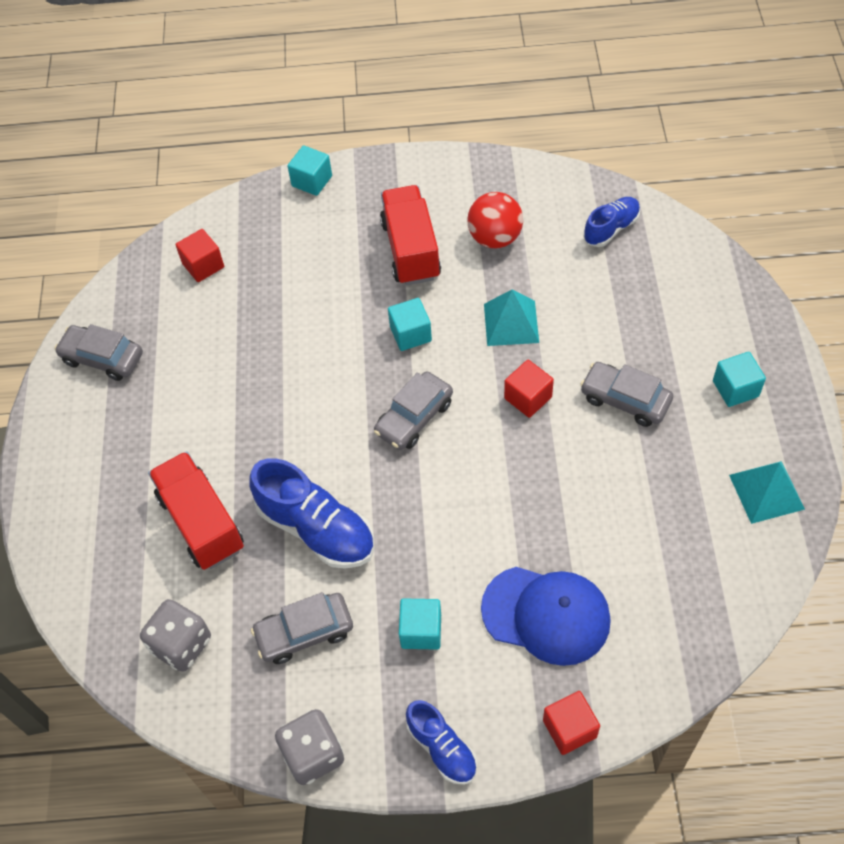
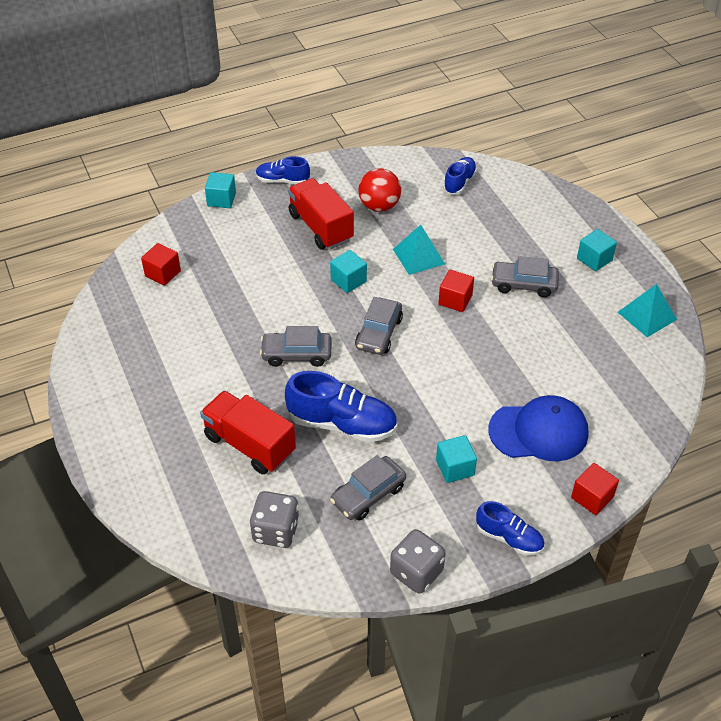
camera: 25 degrees left, 10 degrees down
(102, 358) = (110, 355): grey car -> grey car (296, 354)
(394, 172) = (282, 181): none -> blue shoe

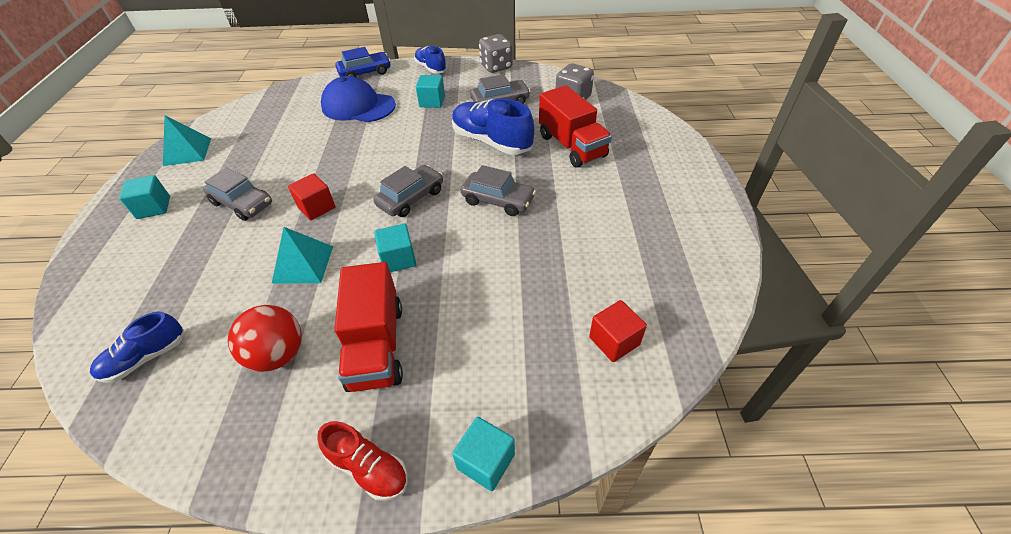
camera: 155 degrees left, 0 degrees up
(282, 181) = (368, 468): blue shoe -> red shoe
(592, 497) = (365, 73): red cube -> blue car

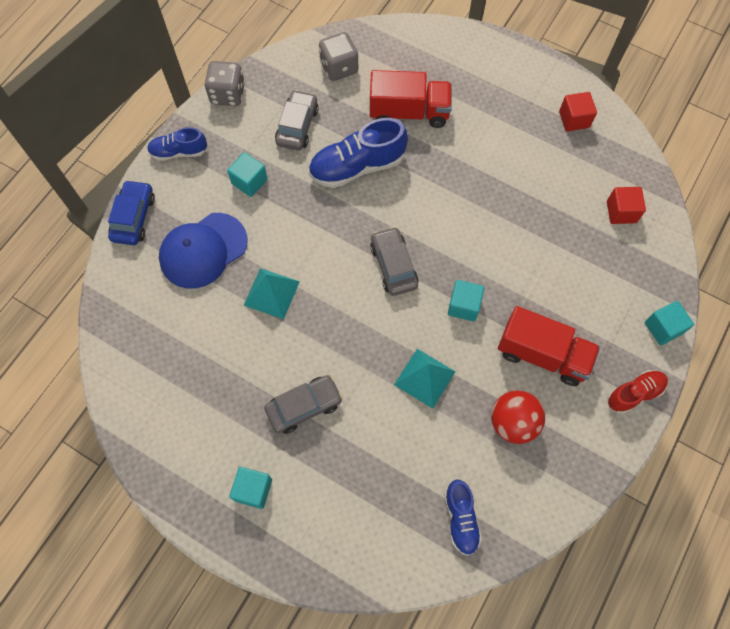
camera: 60 degrees left, 20 degrees up
(187, 151) = (166, 441): turquoise pyramid -> turquoise pyramid (271, 293)
(316, 207) = (354, 345): red cube -> red cube (574, 119)
(498, 200) = (441, 204): grey car -> none

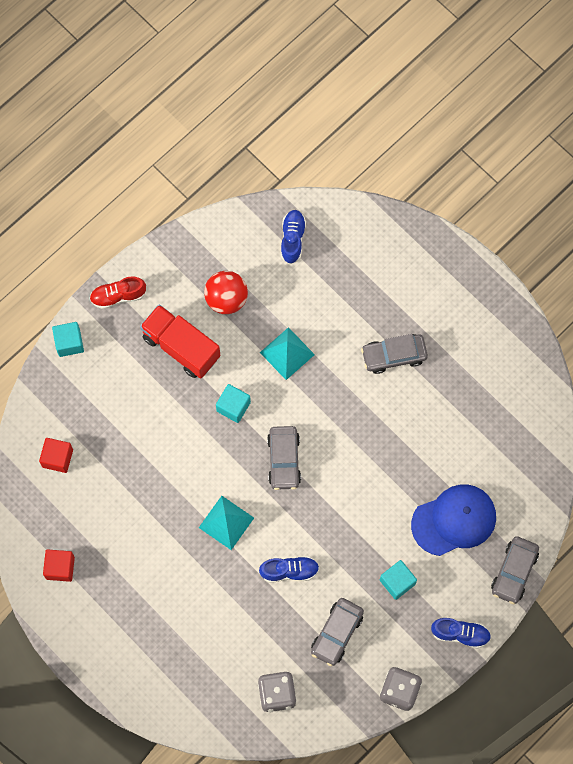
camera: 165 degrees left, 5 degrees up
(133, 217) = (514, 572): blue car -> grey car
(253, 490) = (449, 301): turquoise cube -> none
(271, 293) = (400, 462): turquoise pyramid -> turquoise pyramid (226, 522)
(357, 166) = (289, 571): blue shoe -> blue shoe, size x0.59
(409, 112) = (221, 619): red truck -> none

